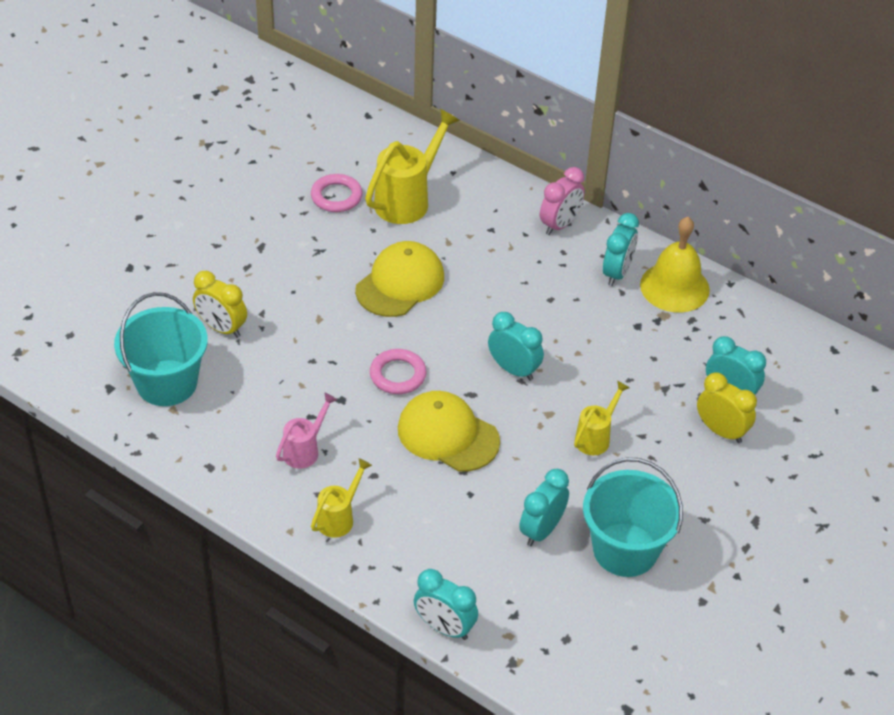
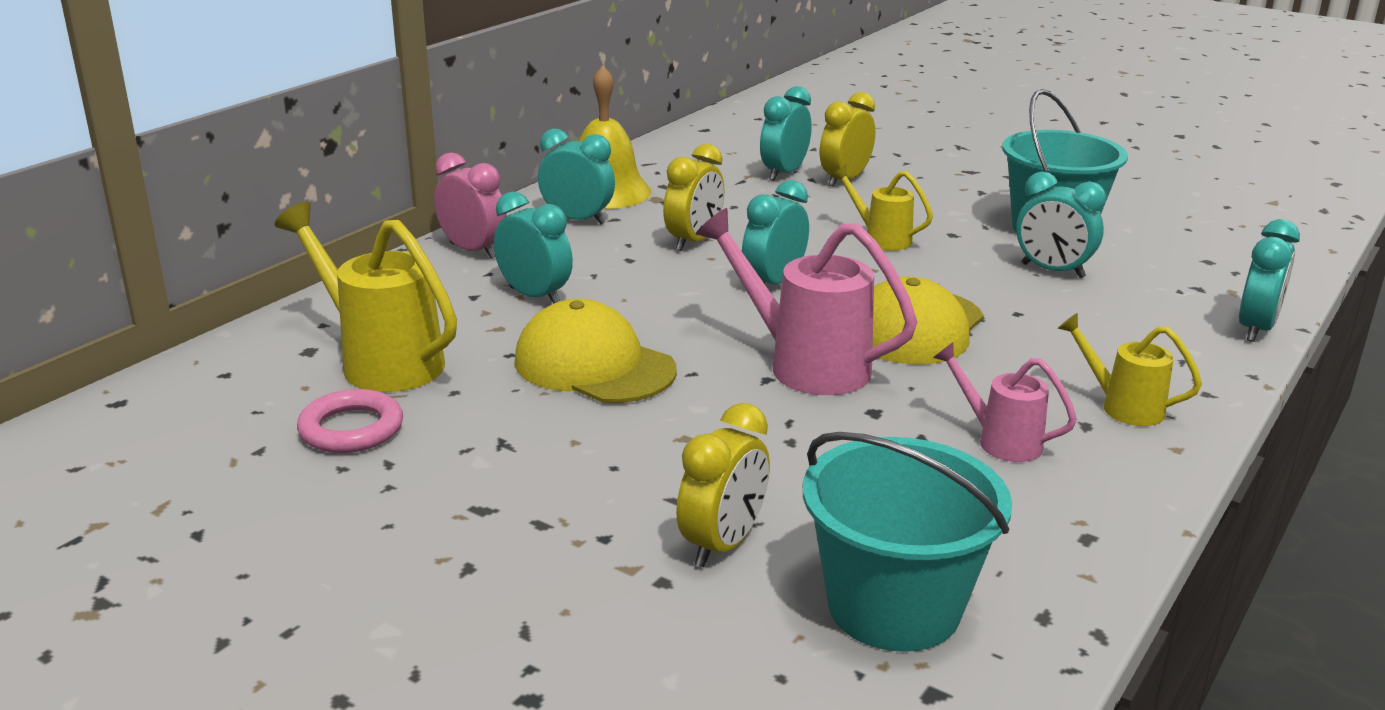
camera: 90 degrees left, 20 degrees down
(398, 375) = (805, 365): pink ring -> pink watering can
(491, 256) = (535, 296): none -> turquoise clock
(583, 332) = (694, 241): none -> yellow clock

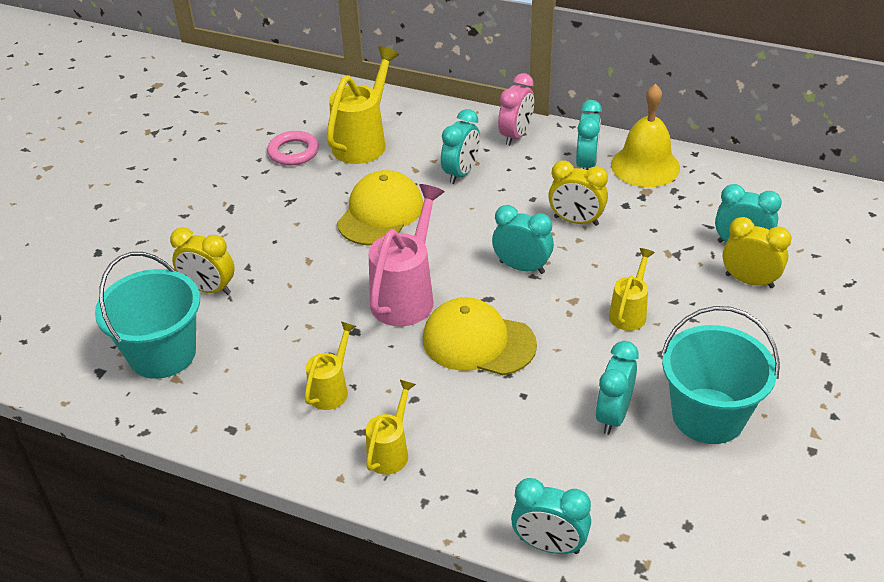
camera: 80 degrees right, 15 degrees up
(1000, 441) = (331, 389): pink watering can -> yellow watering can

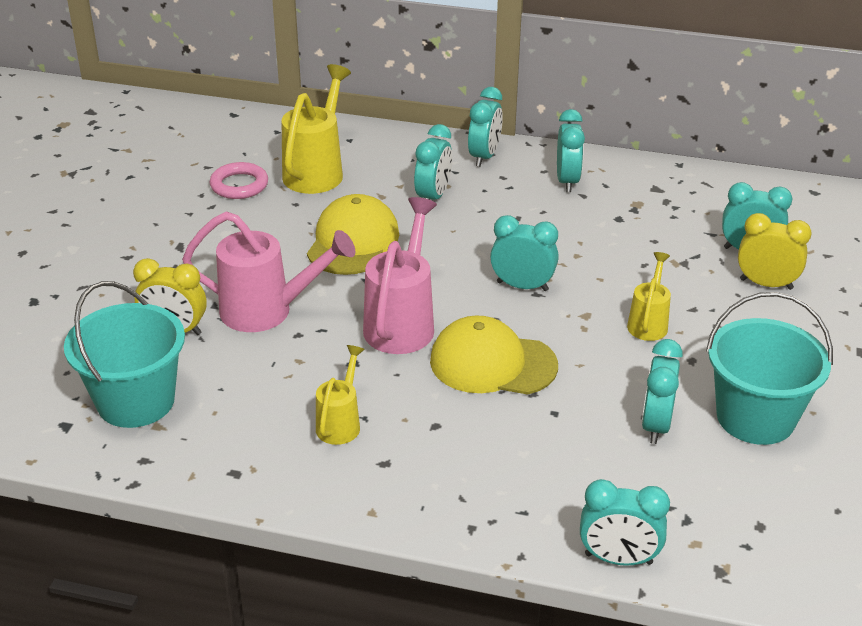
camera: 10 degrees left, 5 degrees down
(291, 276) = (267, 311): none -> pink watering can
(390, 451) = (422, 481): yellow watering can -> none
(516, 136) = (484, 156): pink clock -> turquoise clock
(576, 221) = (569, 237): yellow clock -> none
(645, 166) = (630, 179): yellow bell -> none

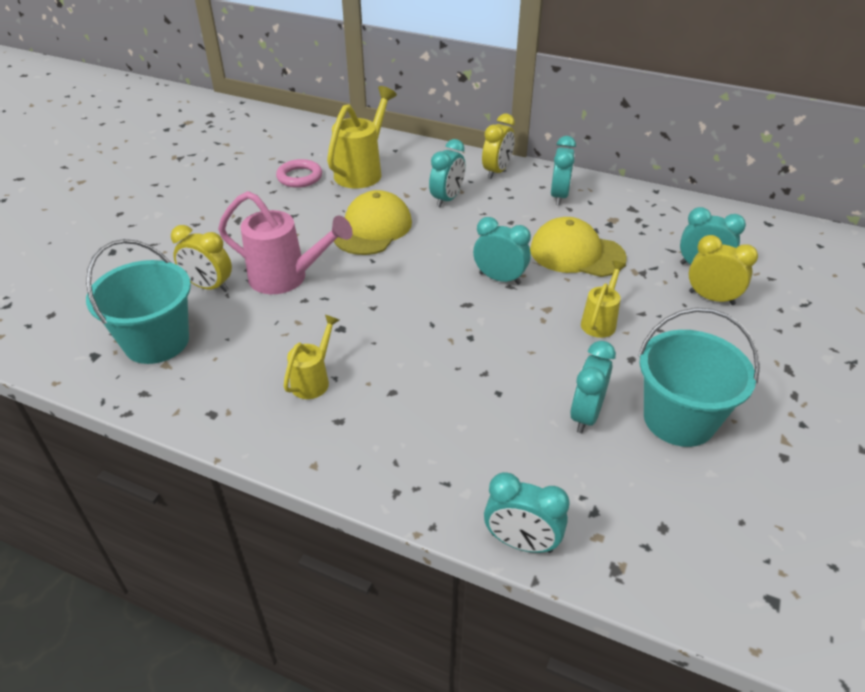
camera: 10 degrees right, 5 degrees up
(402, 323) = (391, 299): pink watering can -> none
(484, 156) = (497, 171): turquoise clock -> yellow clock
(492, 363) = (456, 342): yellow cap -> yellow cap (576, 253)

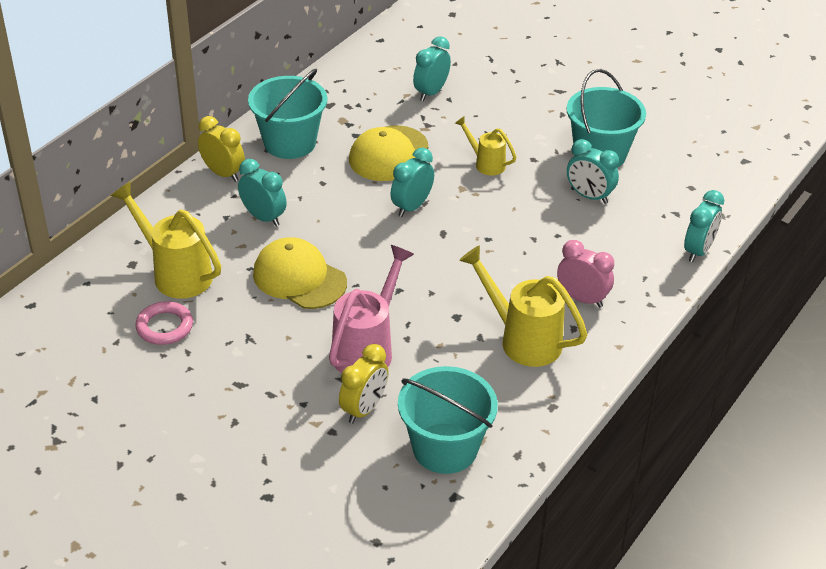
camera: 80 degrees left, 0 degrees up
(313, 380) = (523, 339): yellow watering can -> yellow watering can, size x1.75
(390, 424) = (582, 299): none -> pink clock
(559, 196) = (289, 143): turquoise clock -> turquoise bucket
(711, 298) = (471, 100): yellow clock -> none

